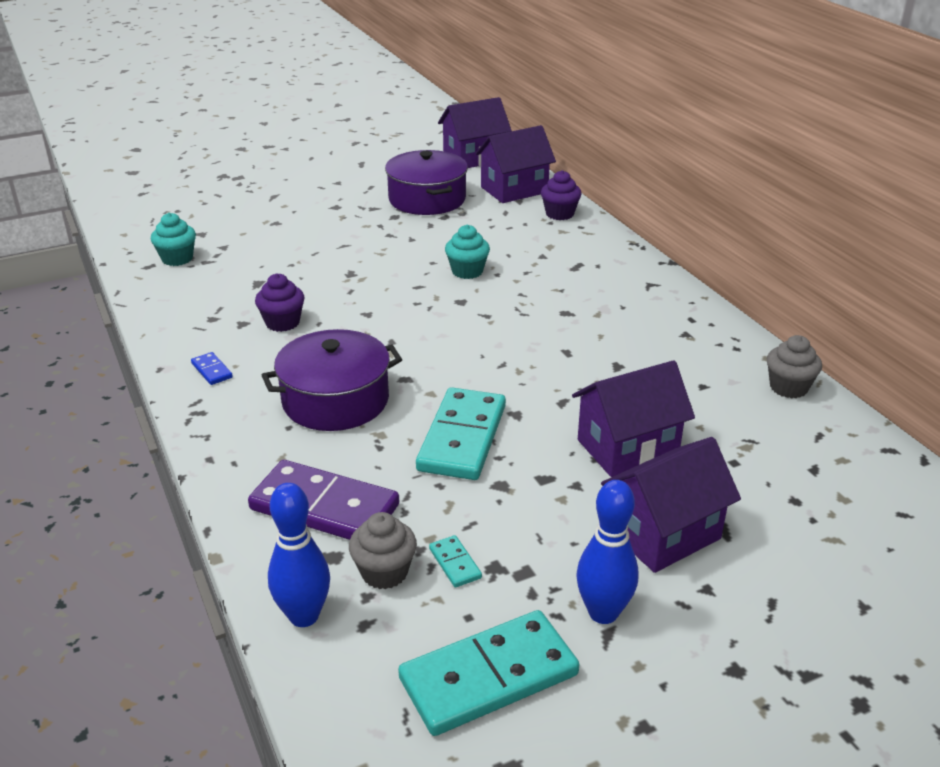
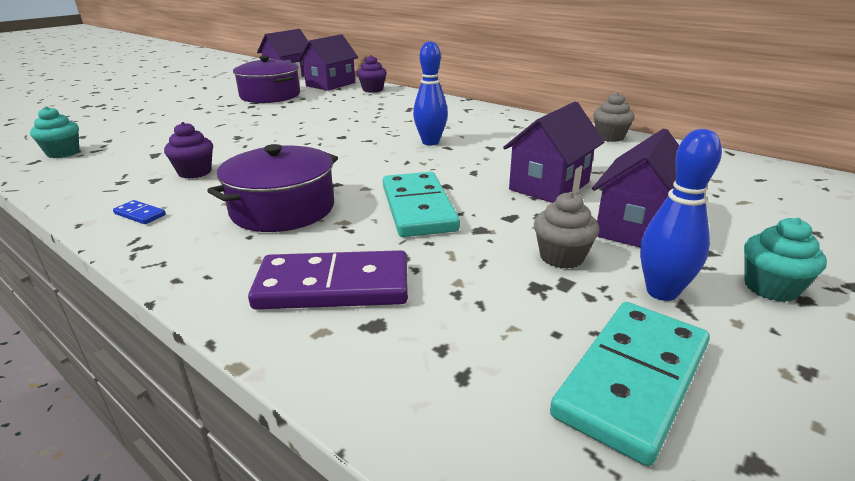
camera: 25 degrees left, 5 degrees down
(304, 616) = (388, 391): blue bowling pin -> blue bowling pin (430, 142)
(384, 572) = (440, 322): grey cupcake -> grey cupcake (561, 257)
(455, 563) = (500, 294): turquoise domino -> none
(467, 271) = (332, 122): turquoise cupcake -> turquoise cupcake (770, 288)

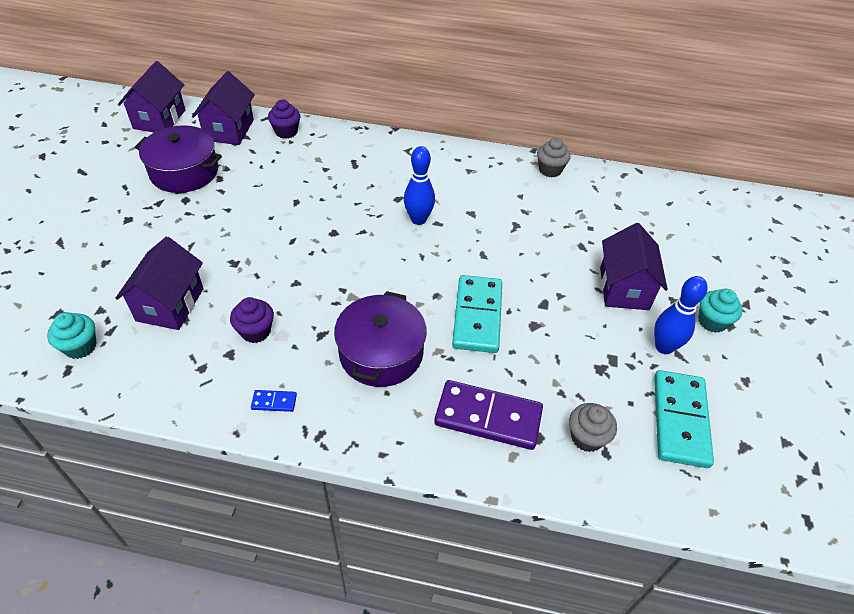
camera: 30 degrees left, 20 degrees up
(333, 286) = (488, 417): purple domino -> purple domino turned 45 degrees clockwise
(418, 208) = (477, 316): turquoise domino -> turquoise domino turned 45 degrees clockwise
(549, 186) = (546, 256): purple house -> purple house (170, 304)
(561, 257) = (598, 335): grey cupcake -> grey cupcake (586, 437)

